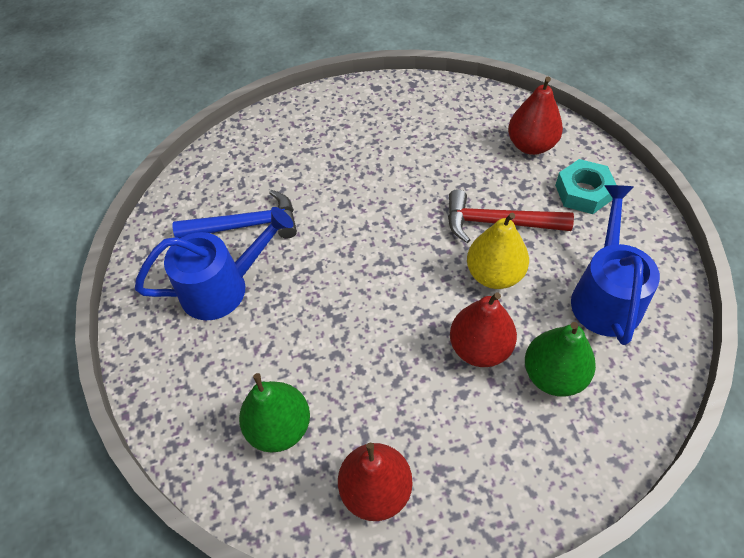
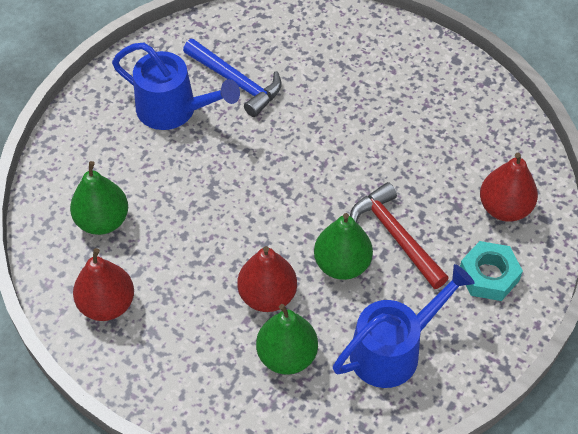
camera: 45 degrees right, 0 degrees up
(494, 274) = (342, 264): yellow pear -> green pear

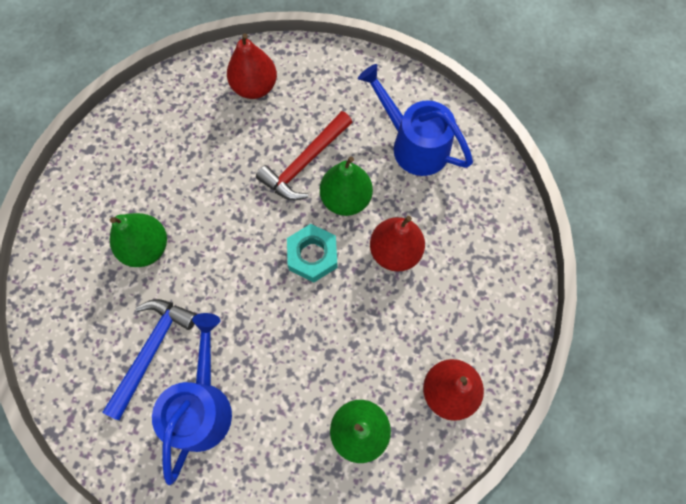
camera: 105 degrees left, 15 degrees up
(287, 356) = (446, 221): green pear -> green pear (146, 248)
(488, 275) = (324, 89): turquoise nut -> turquoise nut (312, 255)

